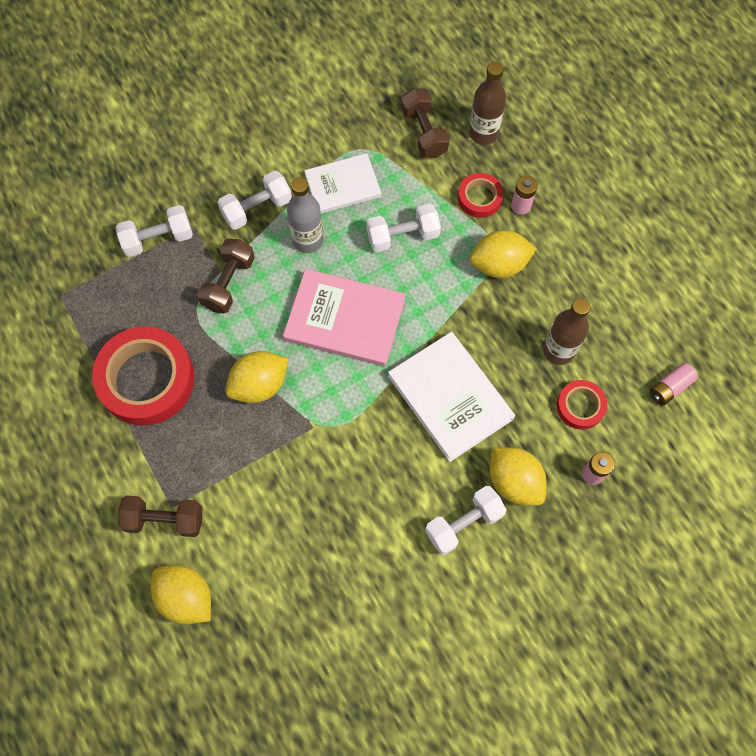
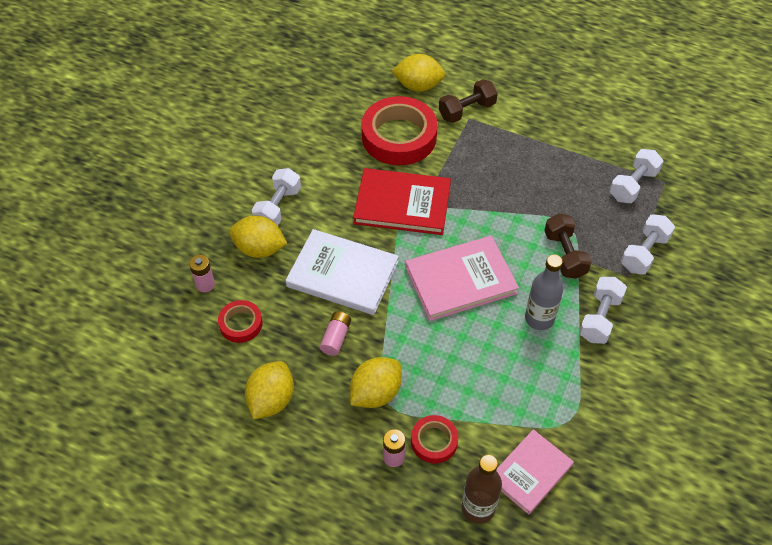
camera: 145 degrees right, 15 degrees down
(146, 379) = (555, 169): red tape -> red tape (399, 137)
(259, 385) = (480, 207): yellow lemon -> yellow lemon (271, 400)
(333, 440) = (402, 204): none -> red book
(342, 185) = (553, 378): white book -> none
(403, 236) = (470, 367): white dumbbell -> white dumbbell (633, 185)
(424, 132) = (530, 472): brown dumbbell -> pink book
(559, 350) = (282, 354): brown bottle -> none
(670, 387) = (176, 379): pink battery -> pink battery (336, 338)

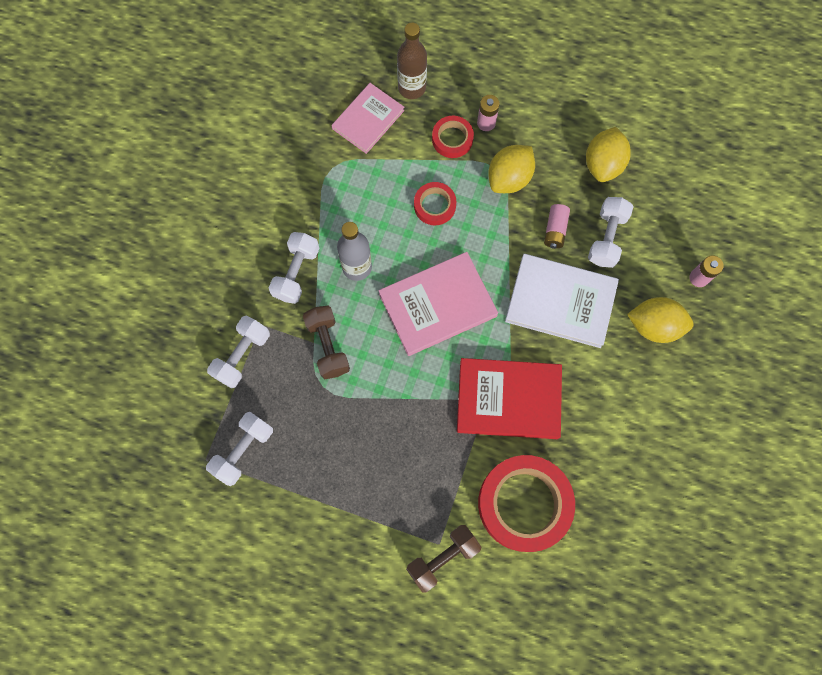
camera: 175 degrees right, 20 degrees up
(241, 324) = (651, 237): red tape -> red tape (434, 205)
(278, 207) = (647, 383): white dumbbell -> white dumbbell (606, 238)
(418, 86) = (509, 598): yellow lemon -> none

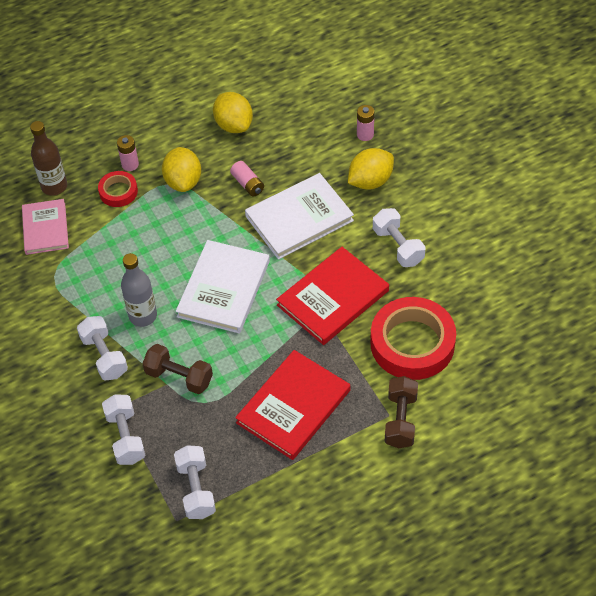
camera: 45 degrees left, 20 degrees down
(379, 459) = (293, 406): none -> red book
(434, 205) = (152, 237): red tape -> none
(437, 305) = (223, 289): pink book -> white book
(606, 238) = (284, 161): white dumbbell -> white dumbbell (398, 246)

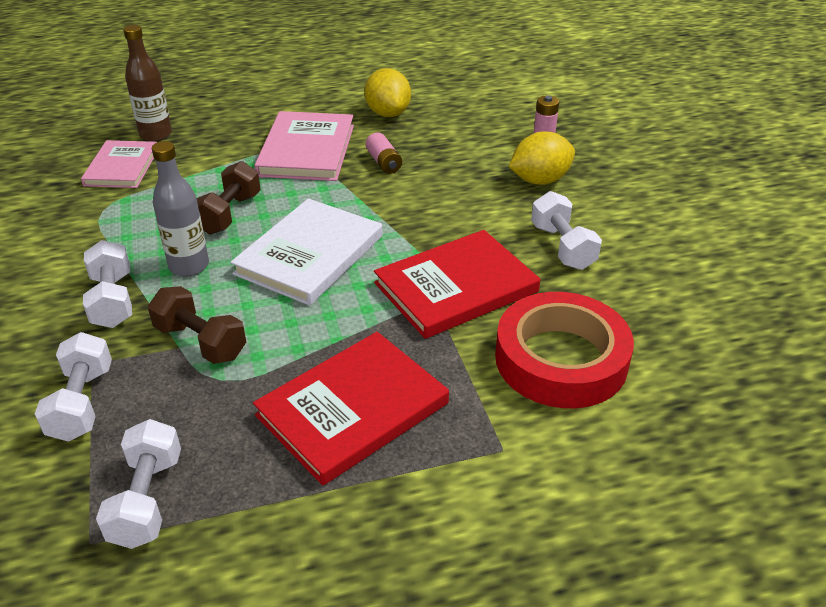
camera: 10 degrees right, 15 degrees down
(118, 192) = (226, 148): red tape -> none
(130, 164) = (252, 129): pink battery -> none
(183, 181) = (307, 150): yellow lemon -> pink book
(299, 218) = (437, 201): white book -> none
(400, 420) = (520, 460): brown dumbbell -> brown dumbbell (229, 214)

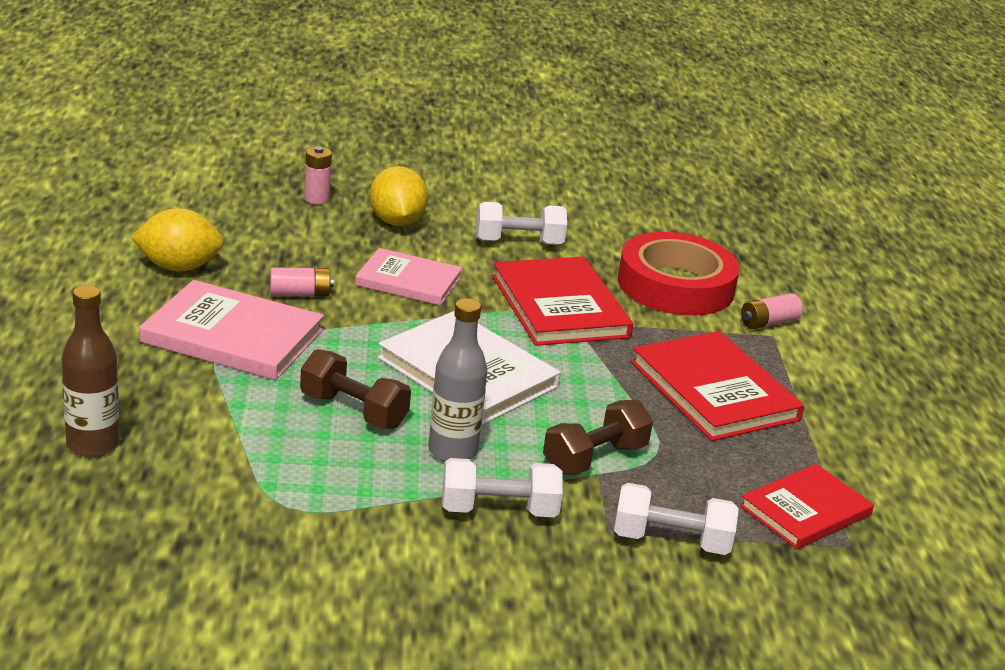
camera: 80 degrees left, 10 degrees down
(122, 167) = (173, 481): pink book -> pink book (408, 281)
(147, 499) = (805, 510): white dumbbell -> red book
(530, 443) = (768, 323): none -> pink battery

